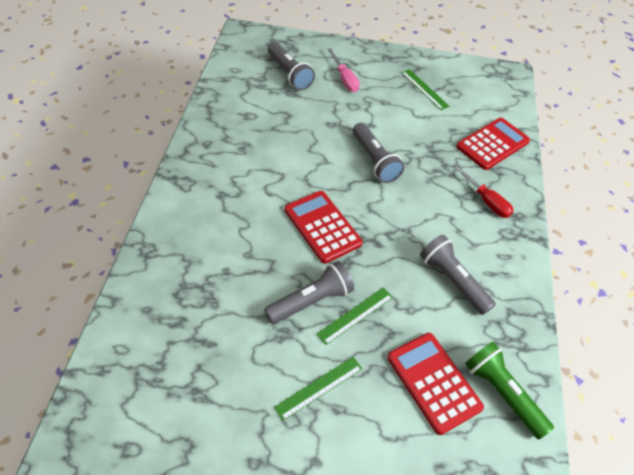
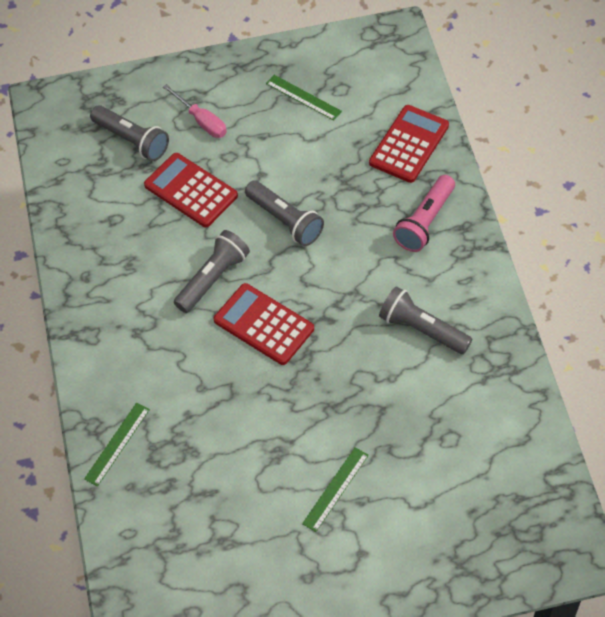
camera: 15 degrees left, 5 degrees up
(311, 301) = (289, 410): grey flashlight -> grey flashlight (213, 279)
(355, 315) = (339, 406): green ruler -> green ruler (117, 444)
(433, 382) = (440, 439): red calculator -> red calculator (191, 191)
(486, 200) = (425, 222): red screwdriver -> pink flashlight
(502, 393) = (507, 423): green flashlight -> none

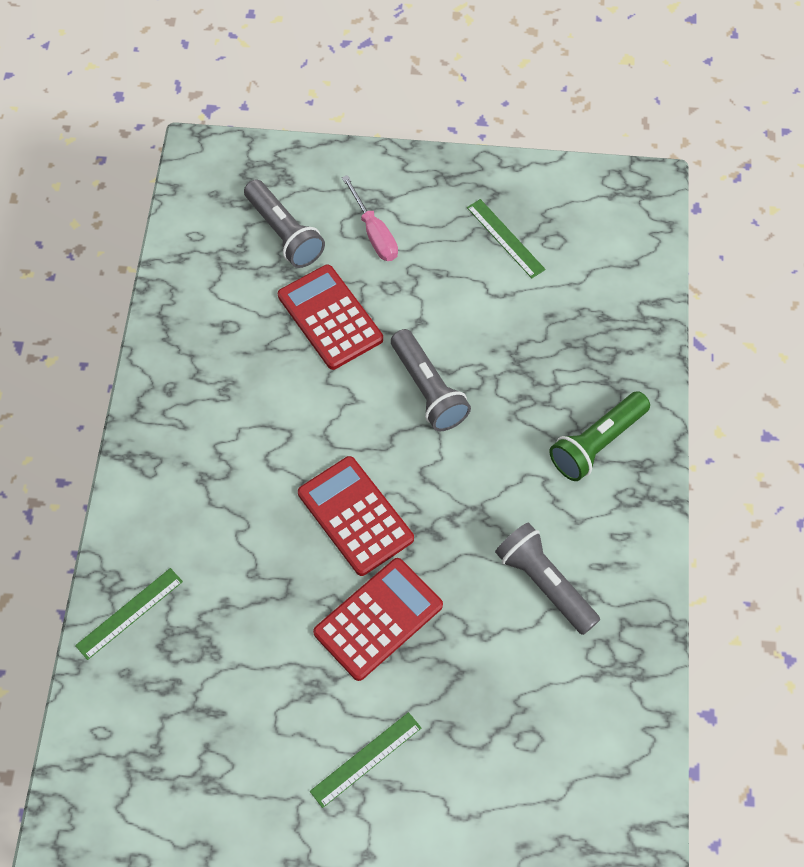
camera: 15 degrees right, 5 degrees up
(213, 279) = (316, 438): grey flashlight -> none
(409, 144) = (612, 336): red calculator -> red calculator (378, 619)
(425, 222) = (597, 443): pink flashlight -> green flashlight

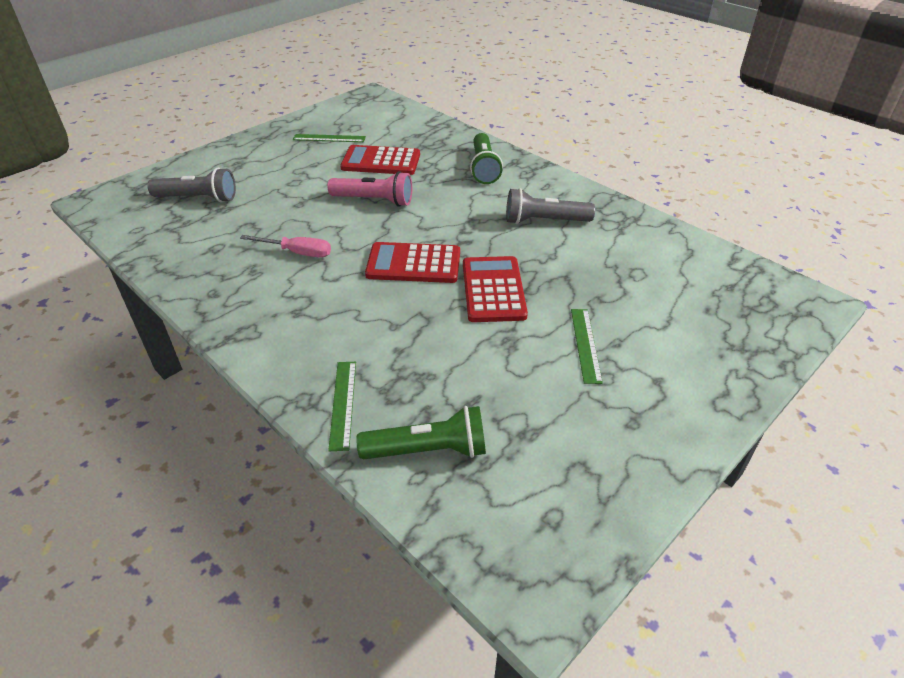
camera: 50 degrees left, 20 degrees down
(132, 718) = (428, 450): none -> green flashlight
(330, 317) = (276, 209): red calculator -> red calculator (381, 161)
(374, 233) = (254, 171): pink screwdriver -> pink screwdriver (297, 252)
(428, 389) = (374, 200): grey flashlight -> pink flashlight

